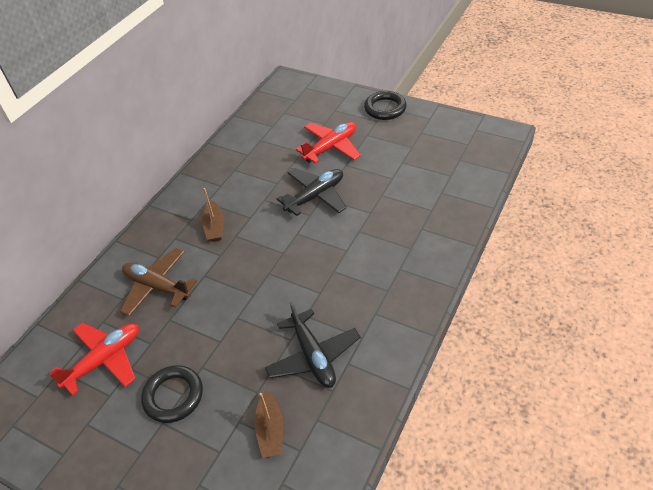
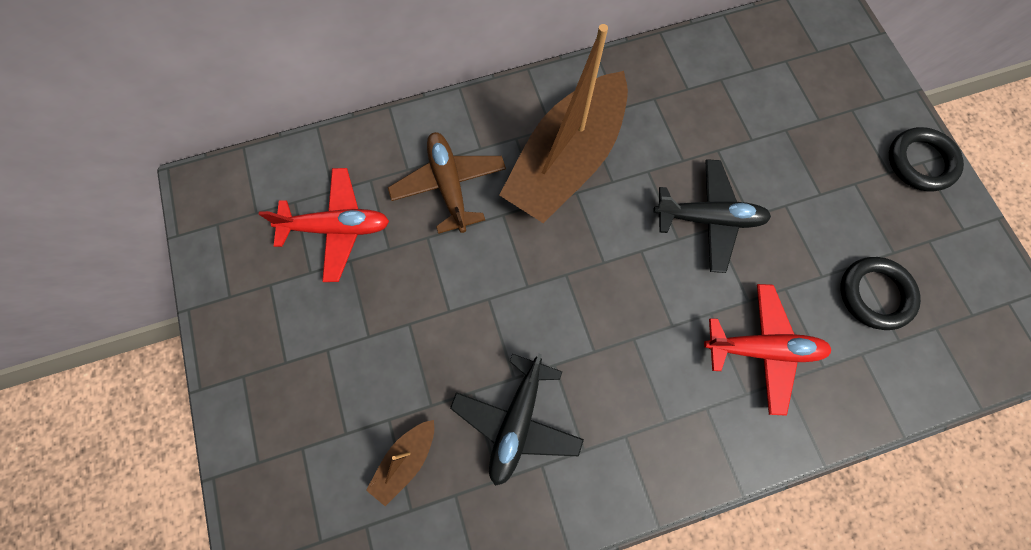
camera: 40 degrees right, 25 degrees up
(173, 396) = (359, 330): black ring -> black ring (874, 294)
(215, 227) = (566, 161): brown boat -> brown boat, size x2.39
(331, 147) = (793, 164): red plane -> red plane (762, 349)

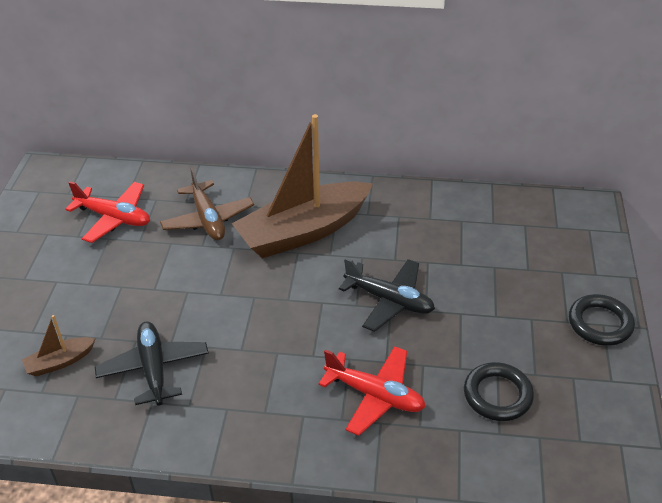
camera: 25 degrees right, 30 degrees down
(449, 186) = (208, 219): brown plane -> brown plane turned 150 degrees clockwise
(517, 421) = (154, 369): black plane -> black plane turned 120 degrees clockwise

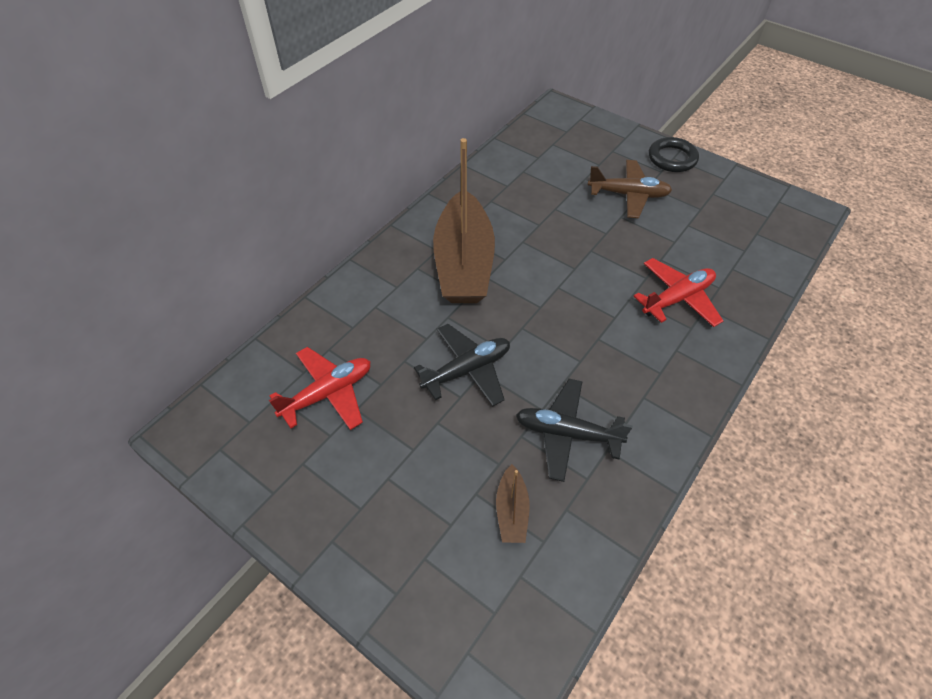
camera: 60 degrees left, 10 degrees up
(208, 219) = (393, 320): brown plane -> brown plane (628, 195)
(389, 300) = (583, 247): black plane -> black plane (467, 370)
(497, 395) = (710, 235): black ring -> none

